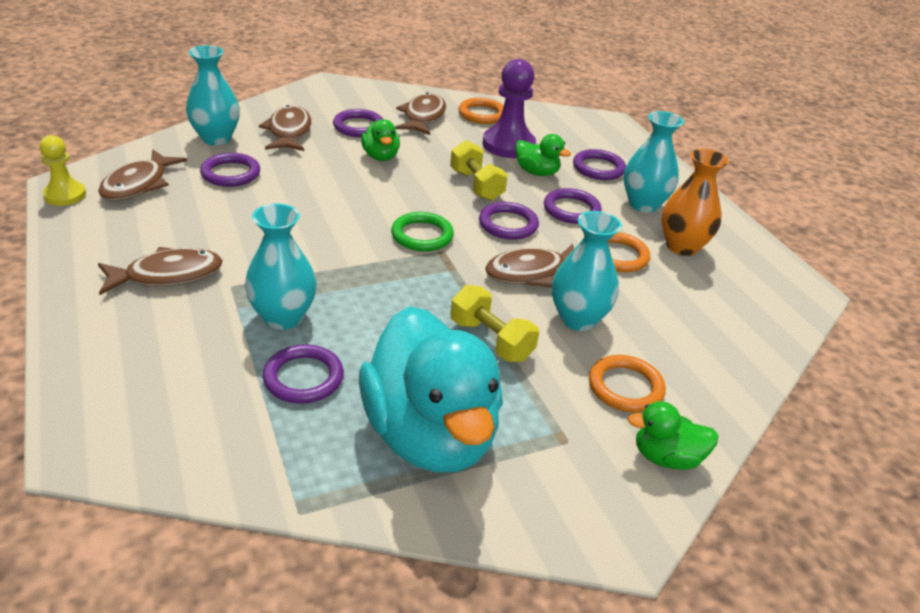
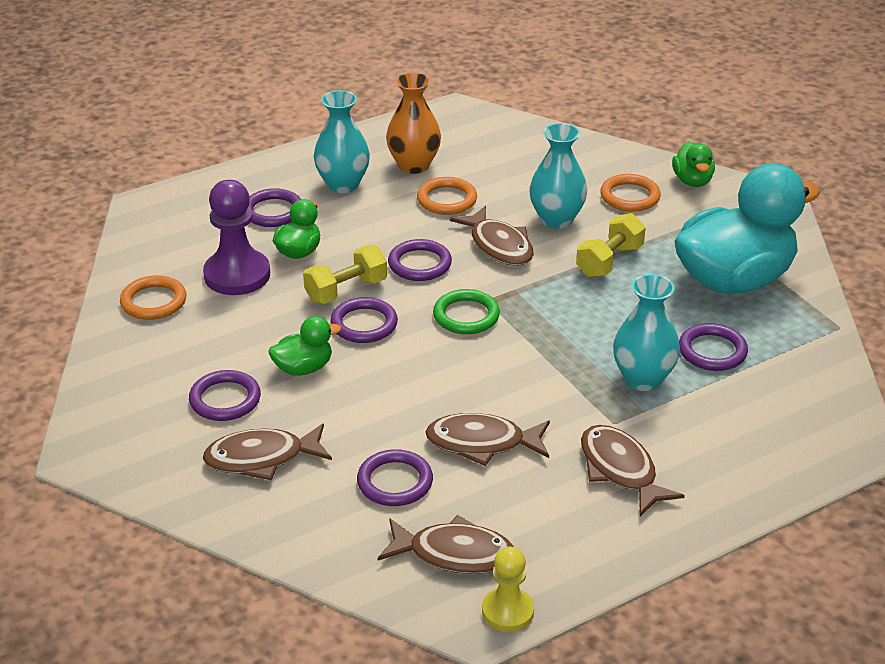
camera: 95 degrees left, 0 degrees up
(216, 138) = (304, 521): turquoise vase -> none
(423, 117) = (177, 349): brown fish -> brown fish (482, 443)
(571, 209) = (372, 227): purple ring -> purple ring (364, 324)

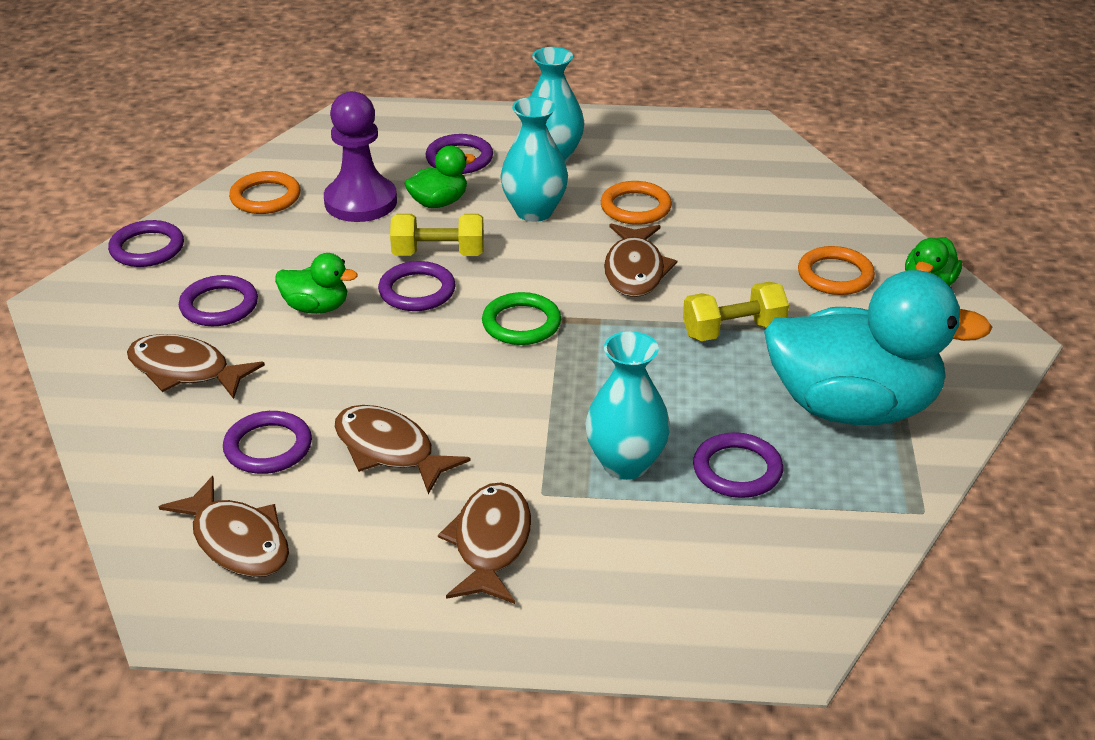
camera: 35 degrees right, 0 degrees up
(414, 165) = (642, 164): orange vase -> none
(419, 264) = (536, 257): purple ring -> purple ring (147, 248)
(507, 611) = (217, 622): yellow pawn -> none
(556, 219) = (726, 268): turquoise vase -> turquoise vase (534, 211)

